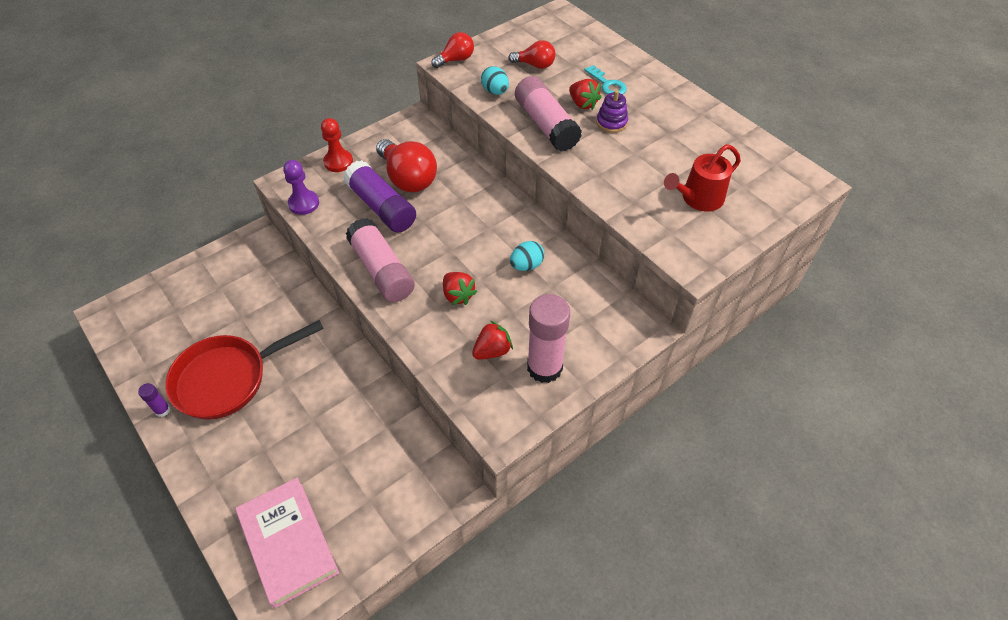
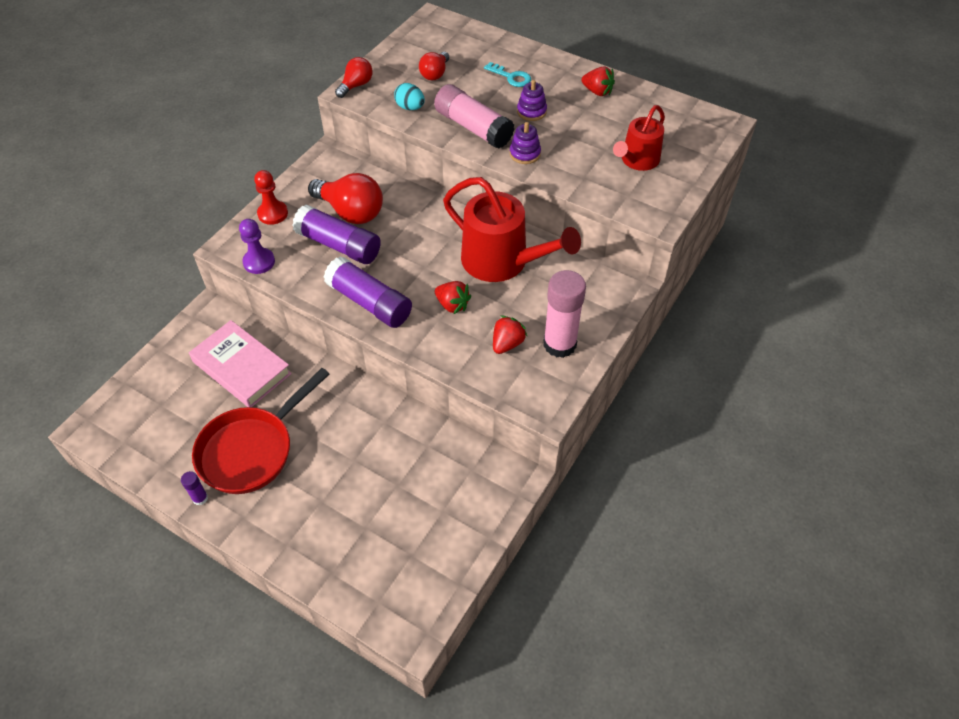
camera: 20 degrees left, 0 degrees up
(288, 543) = (387, 571): pink book -> pink book (241, 367)
(382, 270) = (369, 303): pink glue stick -> purple glue stick
(526, 265) = (502, 262): turquoise egg -> red watering can
(535, 65) = (435, 74): red light bulb -> red light bulb turned 120 degrees clockwise
(583, 104) = (497, 100): red strawberry -> red strawberry (597, 92)
(584, 163) = (525, 154): none -> purple stacking toy

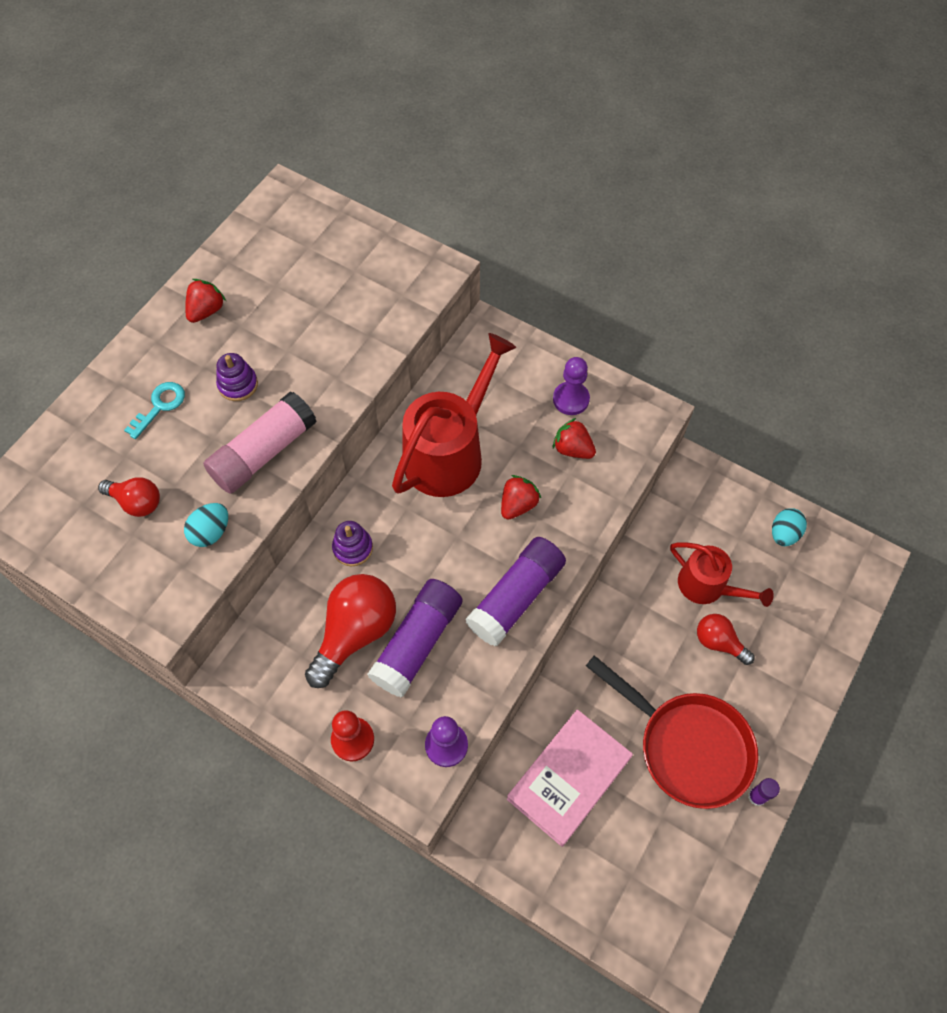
camera: 90 degrees left, 10 degrees up
(356, 85) = (148, 610): red light bulb -> red light bulb (719, 642)
(446, 552) = (784, 534): none -> turquoise egg
(525, 154) = (321, 394): purple stacking toy -> purple stacking toy (353, 548)
(559, 344) = (571, 399): pink glue stick -> purple pawn
(637, 160) = (342, 280): red watering can -> red watering can (707, 586)

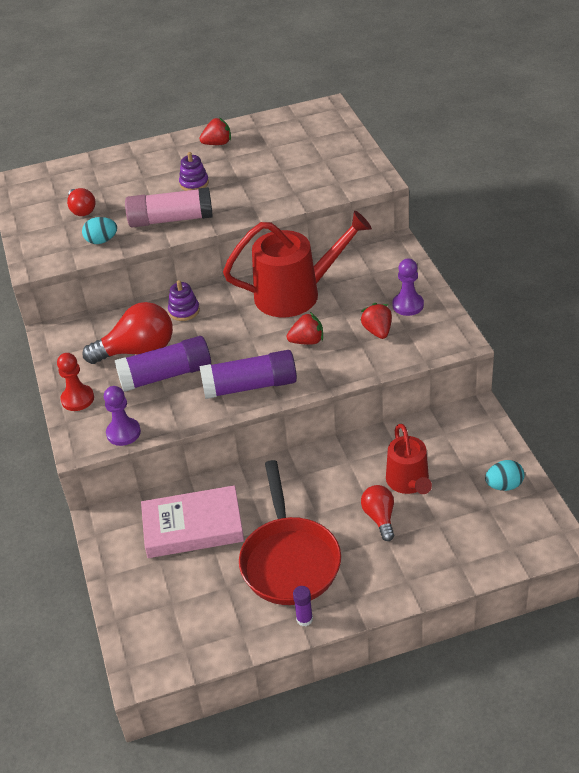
camera: 45 degrees right, 20 degrees down
(160, 406) = (143, 175): turquoise key -> none

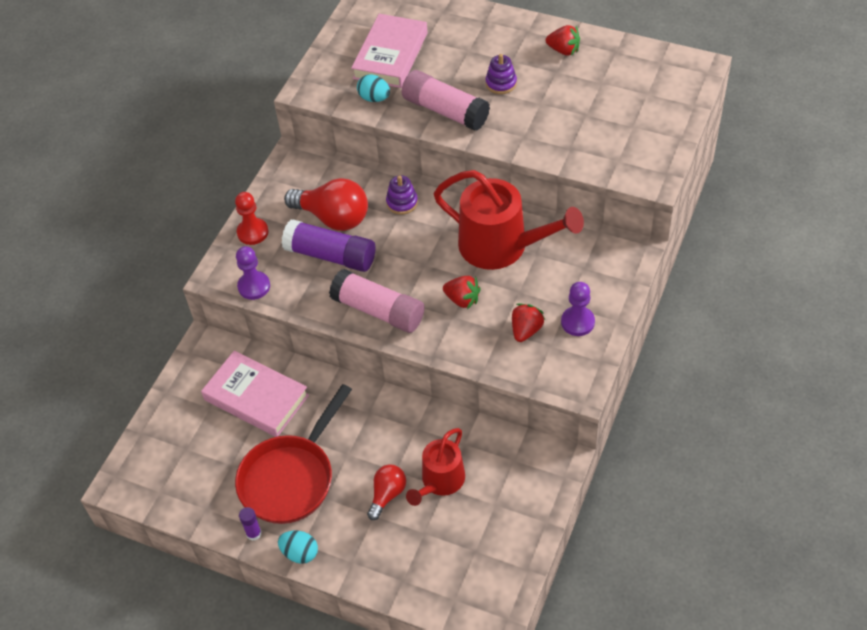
camera: 40 degrees right, 10 degrees up
(82, 210) = (390, 55): red light bulb -> pink book
(250, 386) = (378, 311): purple glue stick -> pink glue stick
(504, 485) = (507, 542): turquoise egg -> turquoise egg (300, 553)

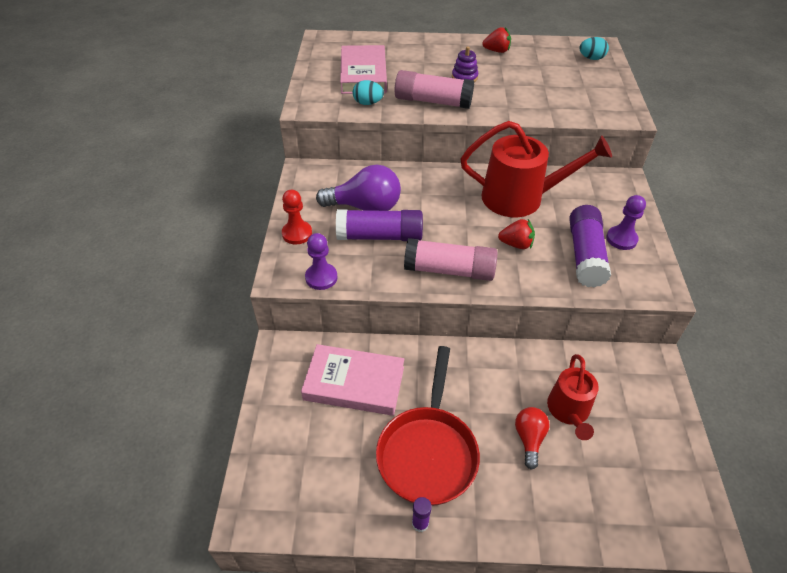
camera: 25 degrees left, 5 degrees down
(300, 553) = (479, 529): turquoise egg -> turquoise egg (591, 58)
(333, 218) = (365, 207): red light bulb -> purple light bulb
(402, 202) = (418, 184): purple stacking toy -> none
(526, 330) = (585, 255): red strawberry -> purple glue stick

